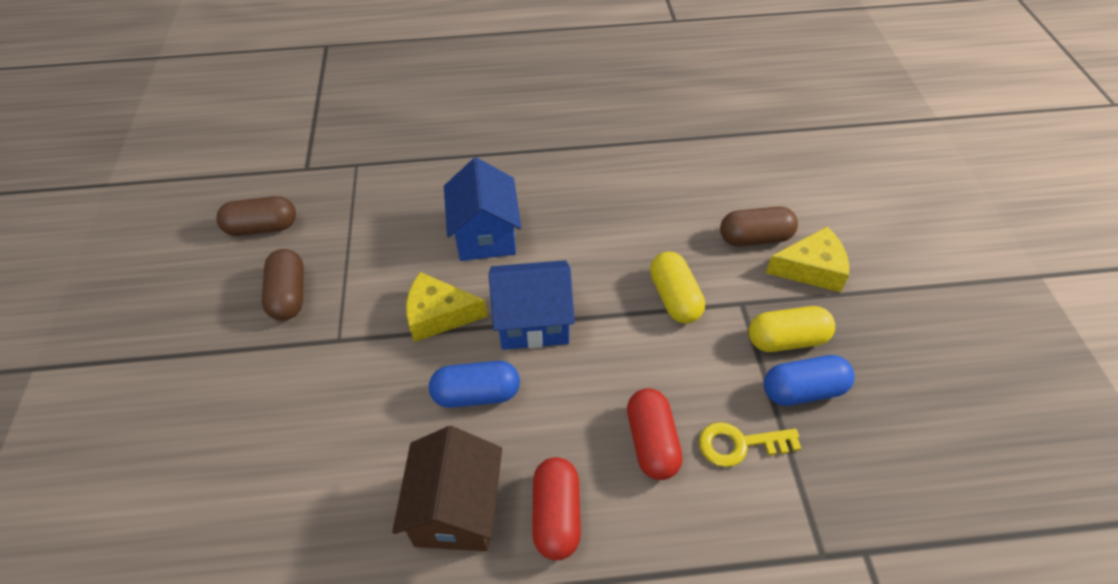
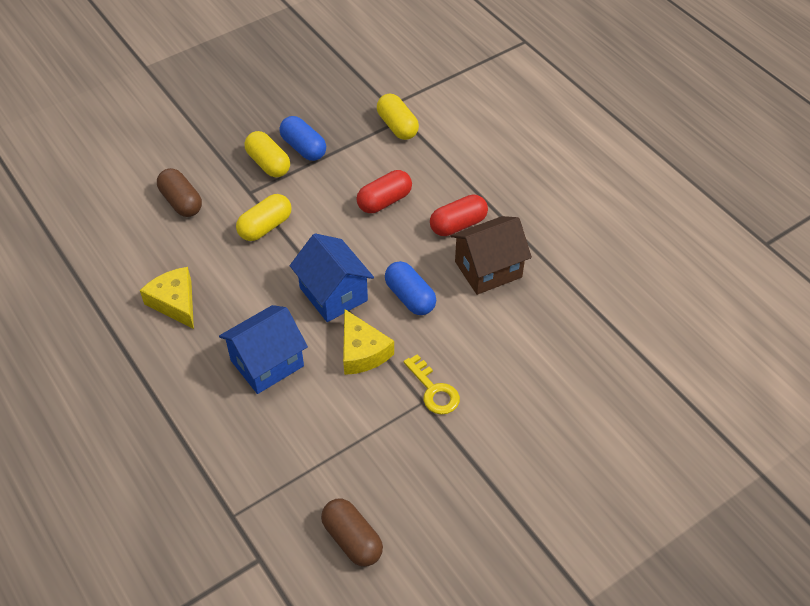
camera: 120 degrees left, 0 degrees up
(289, 295) = (406, 463): brown capsule -> none
(739, 444) = (359, 164): yellow key -> yellow key (434, 390)
(806, 538) = (397, 126): none -> yellow capsule
(811, 269) = (197, 166): yellow cheese -> yellow cheese (175, 302)

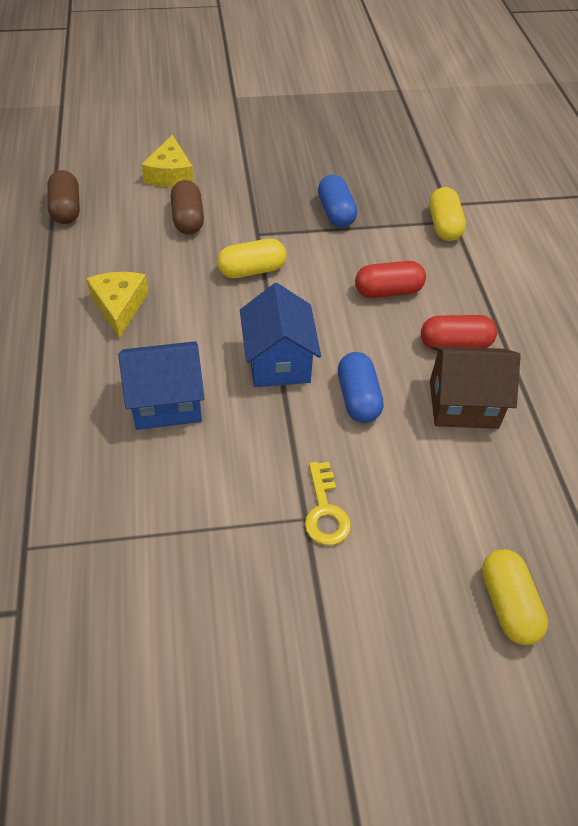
camera: 25 degrees right, 0 degrees up
(268, 164) = (292, 215): yellow capsule -> yellow capsule (508, 604)
(352, 539) = (129, 641): brown capsule -> brown capsule (66, 209)
(362, 352) = (272, 433): yellow cheese -> yellow cheese (170, 174)

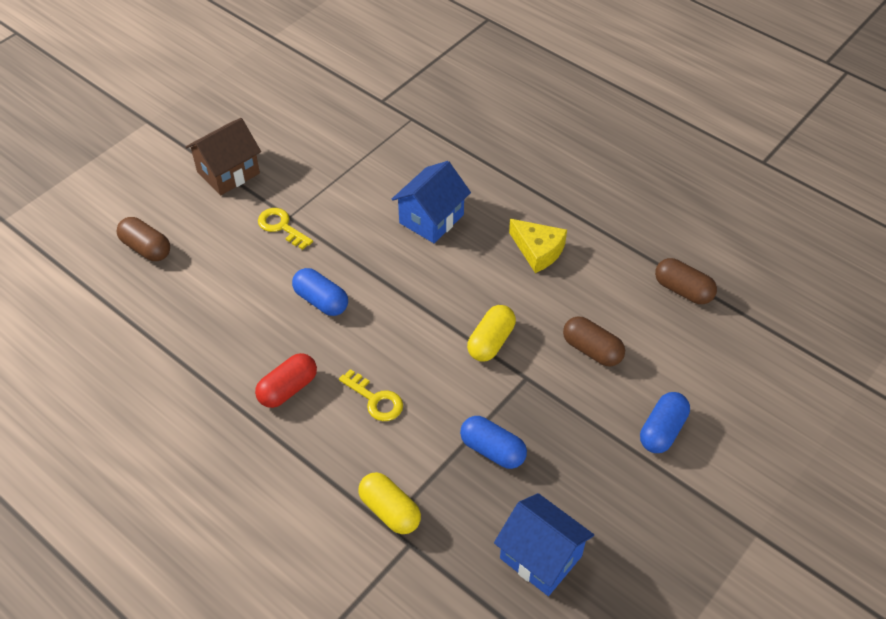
camera: 140 degrees right, 0 degrees up
(170, 174) = (666, 382): yellow cheese -> none
(213, 157) = (662, 430): none -> blue capsule
(278, 361) = (395, 288): blue house -> blue house (541, 557)
(388, 291) = (375, 400): red capsule -> yellow key
(463, 404) = (248, 345): brown house -> brown house (228, 172)
(508, 604) = (146, 248): yellow capsule -> brown capsule

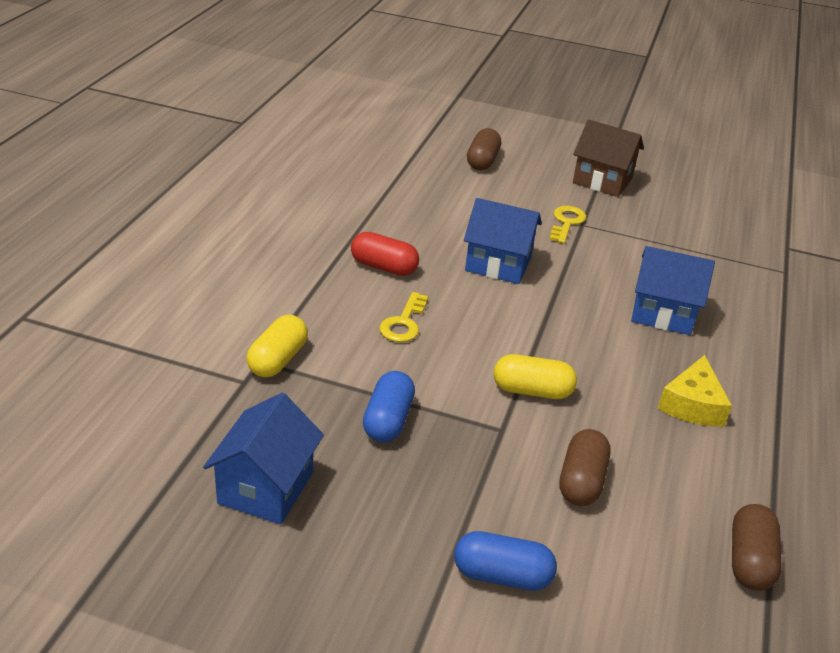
camera: 65 degrees right, 15 degrees down
(321, 301) = (498, 264): blue capsule -> blue house

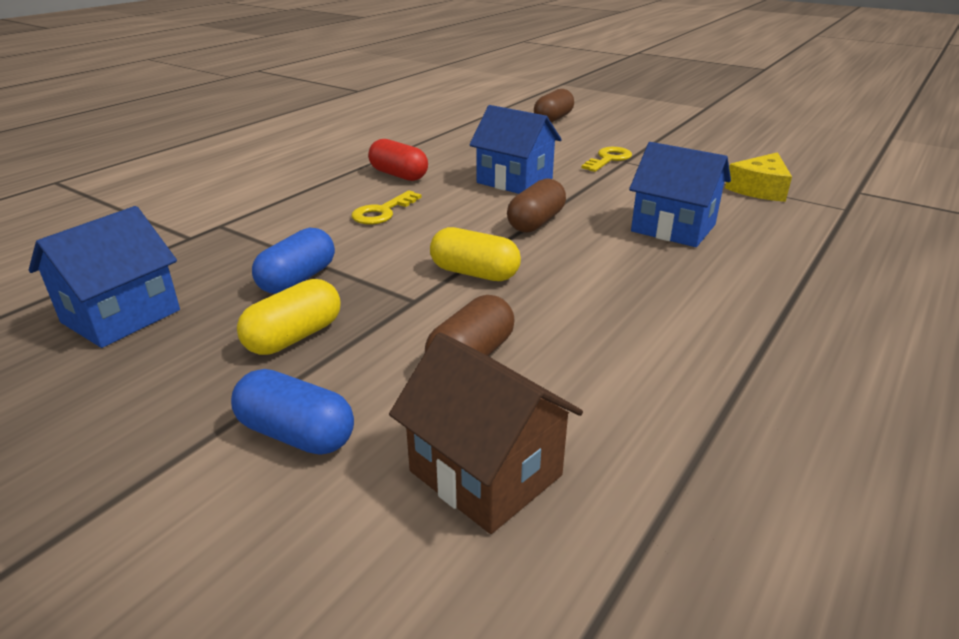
camera: 20 degrees right, 5 degrees down
(278, 360) = (236, 226): yellow capsule -> yellow capsule (294, 337)
(602, 181) = (667, 136): brown house -> brown house (485, 473)
(692, 405) = (662, 305): yellow cheese -> yellow cheese (759, 189)
(749, 560) = (649, 474): brown capsule -> brown capsule (536, 222)

